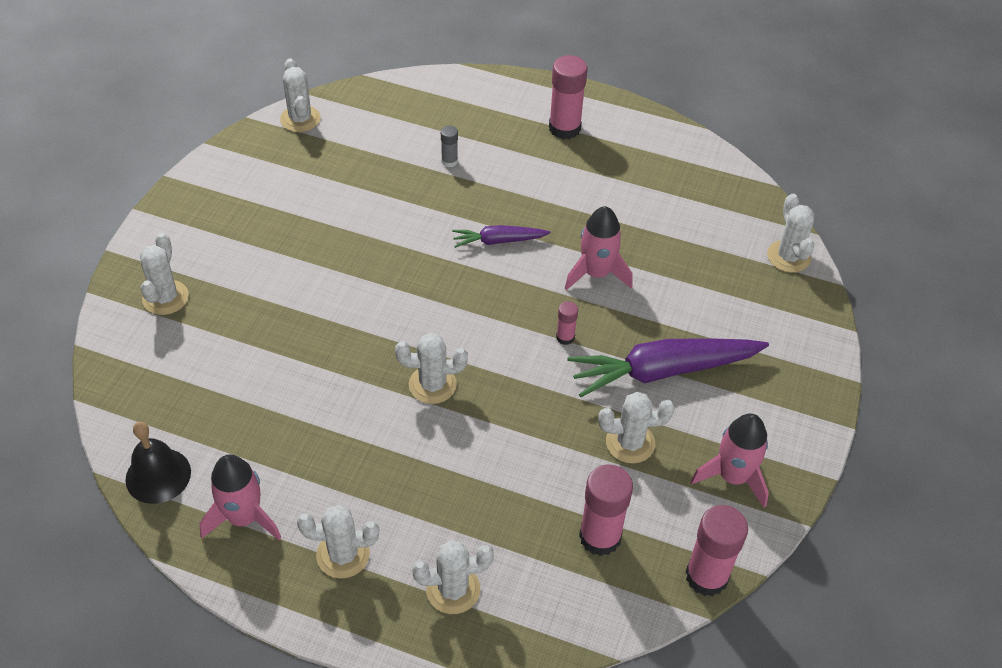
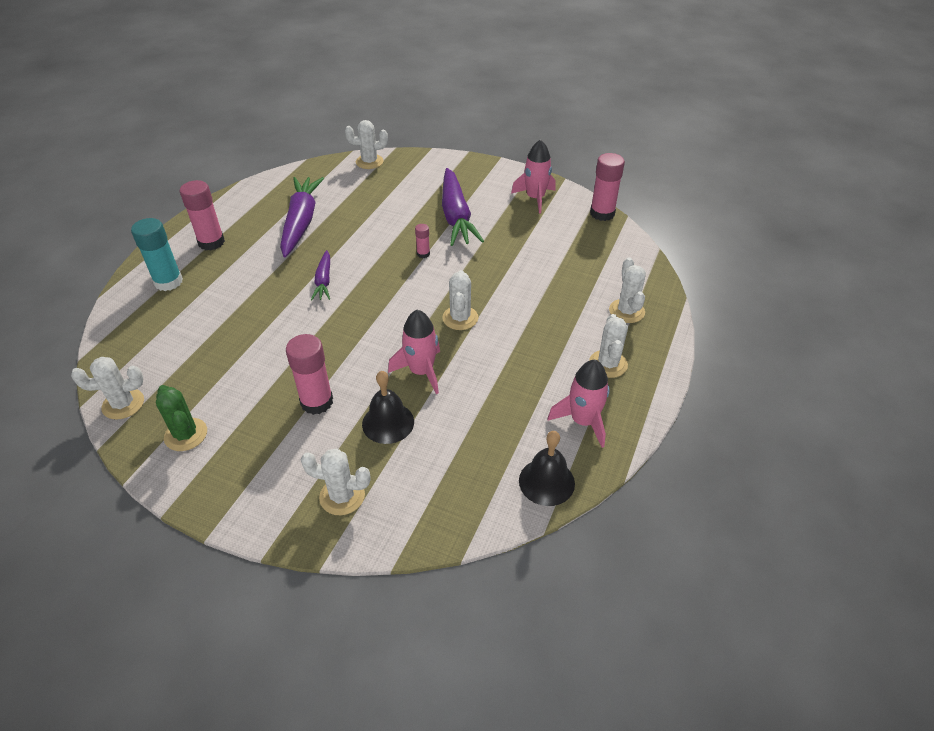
camera: 85 degrees left, 5 degrees down
(257, 170) = (186, 434): none -> green cactus
(258, 325) = (388, 422): none -> black bell
(449, 161) = (224, 305): grey glue stick -> none
(487, 109) = (168, 282): none -> turquoise glue stick
(596, 273) = (367, 237): pink rocket -> pink rocket (421, 371)
(600, 537) = (580, 249): pink glue stick -> pink glue stick (317, 402)
(619, 202) = (301, 222): none -> purple carrot
(630, 443) = (511, 233): white cactus -> none

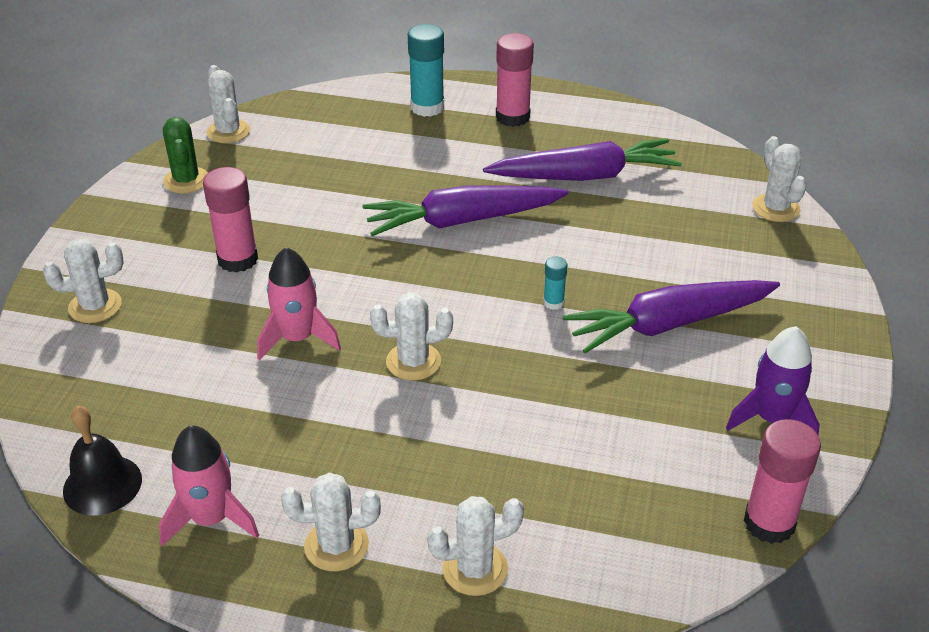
camera: 80 degrees right, 5 degrees down
(186, 434) = (186, 180): green cactus -> green cactus turned 60 degrees counterclockwise
(324, 281) = (462, 221): purple carrot -> purple carrot, size x1.91
(342, 496) = (95, 306): white cactus -> white cactus turned 75 degrees clockwise
(388, 422) = (205, 323): black bell -> none
(423, 254) = (553, 303): pink glue stick -> turquoise glue stick
(535, 198) = (772, 419): pink rocket -> purple rocket

